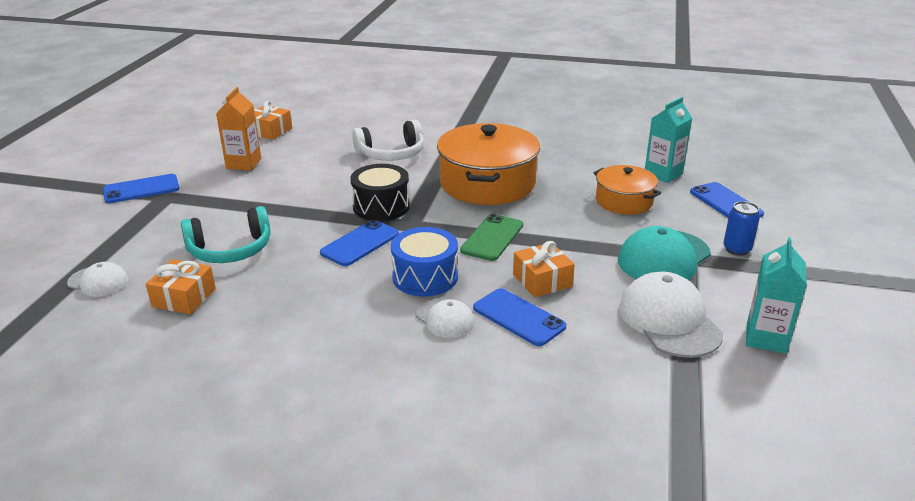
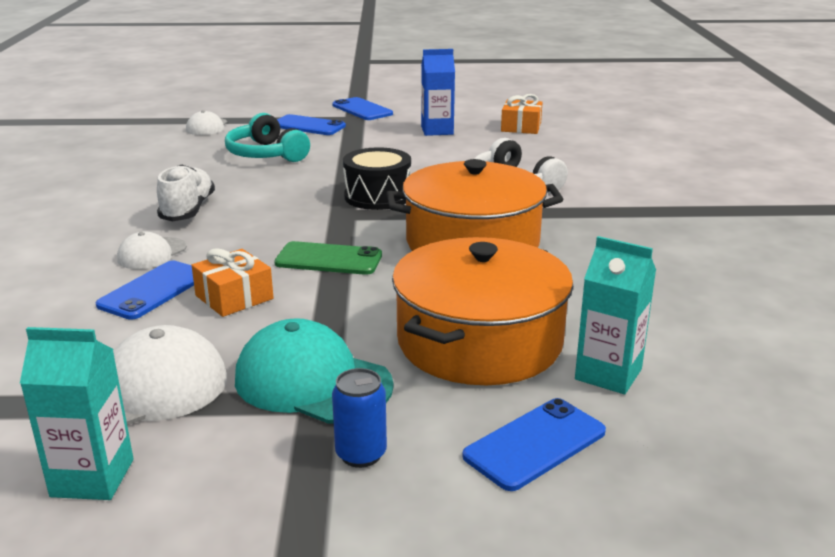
camera: 75 degrees right, 5 degrees down
(184, 297) = (185, 154): orange gift -> none
(243, 163) = (437, 130): orange carton -> blue carton
(353, 298) = (188, 210): none -> white shoe
(360, 243) = (293, 198): blue phone -> blue phone (308, 126)
(425, 277) = (232, 235): blue drum -> none
(624, 201) = (479, 341): orange pot -> orange pot, size x1.75

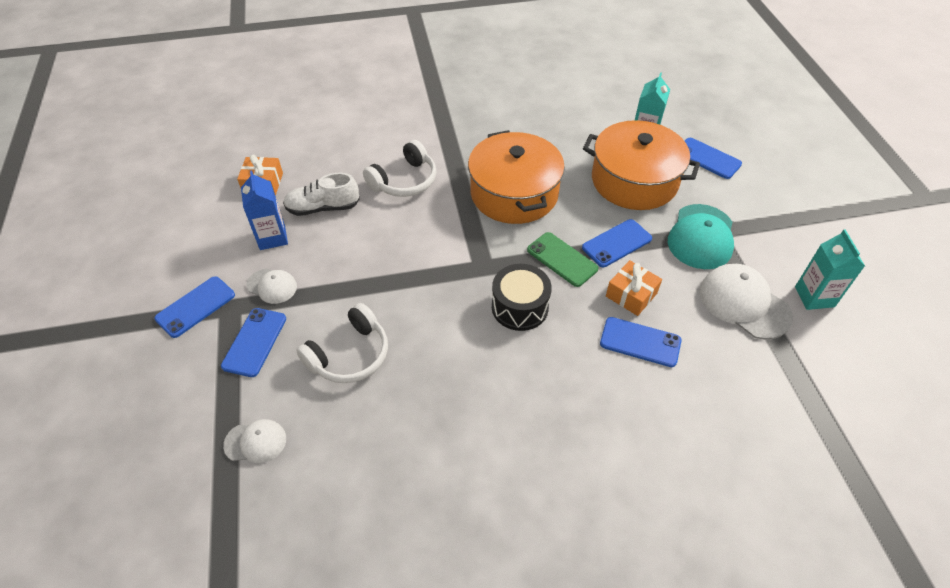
camera: 100 degrees left, 25 degrees up
(152, 253) = (587, 366): white cap -> white cap (272, 286)
(188, 210) = (500, 372): white shoe -> white shoe (323, 208)
(266, 154) = (350, 355): turquoise headphones -> white headphones
(328, 259) = (562, 259): green phone -> green phone turned 45 degrees counterclockwise
(338, 302) = (616, 243): none -> blue phone
(361, 454) = (744, 209): blue can -> none
(377, 196) = (444, 253): black drum -> black drum (520, 307)

